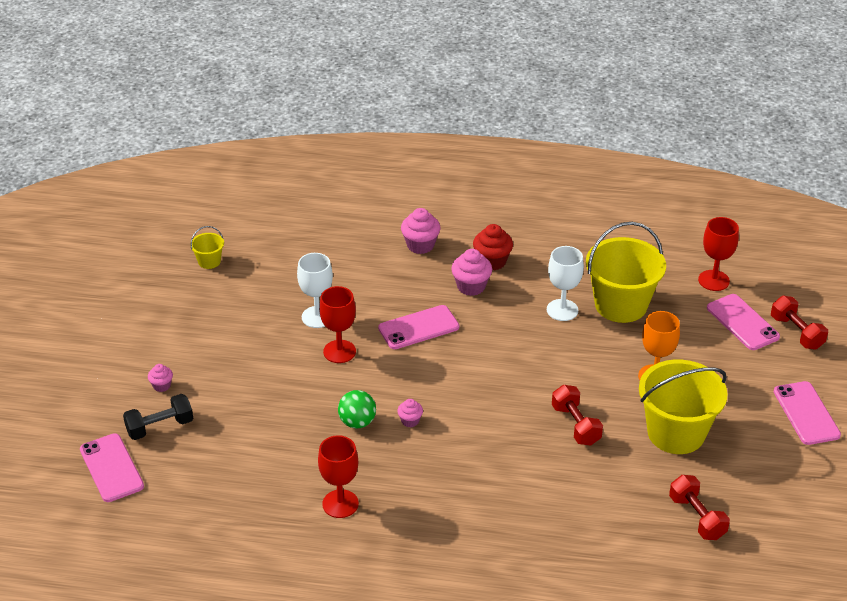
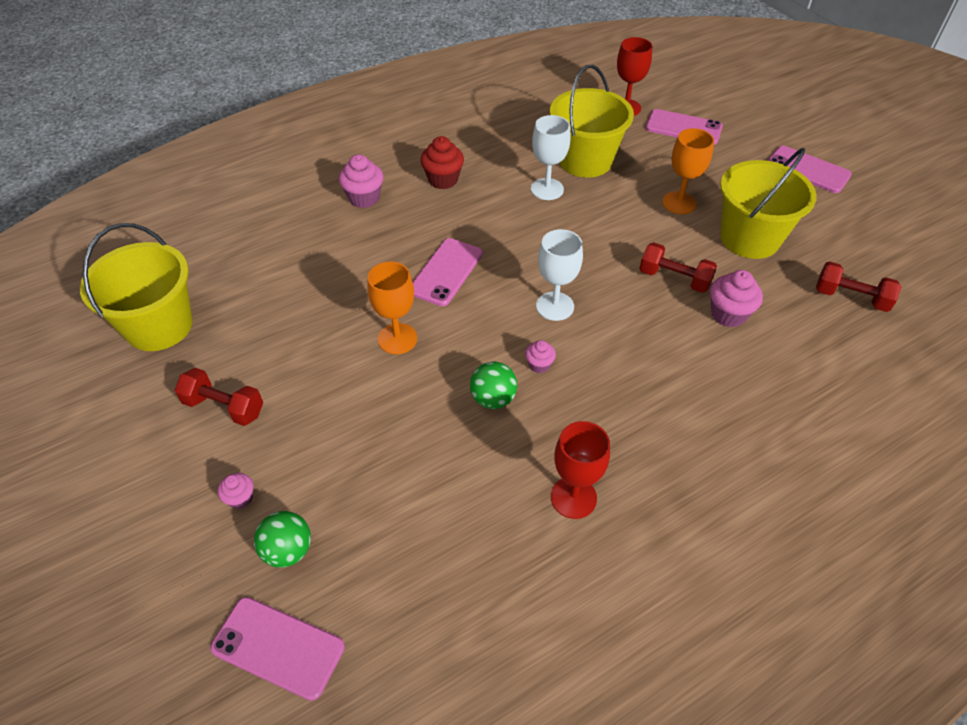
camera: 40 degrees left, 10 degrees up
(160, 427) = (288, 550): black dumbbell -> green ball
(209, 261) = (159, 326): yellow bucket -> yellow bucket, size x2.26
(317, 317) = (338, 317): white goblet -> white goblet (555, 306)
(339, 351) = (397, 339): red goblet -> orange goblet
(471, 286) = (450, 210): pink cupcake -> pink cupcake (728, 314)
(796, 333) = (726, 116): red dumbbell -> red dumbbell (224, 407)

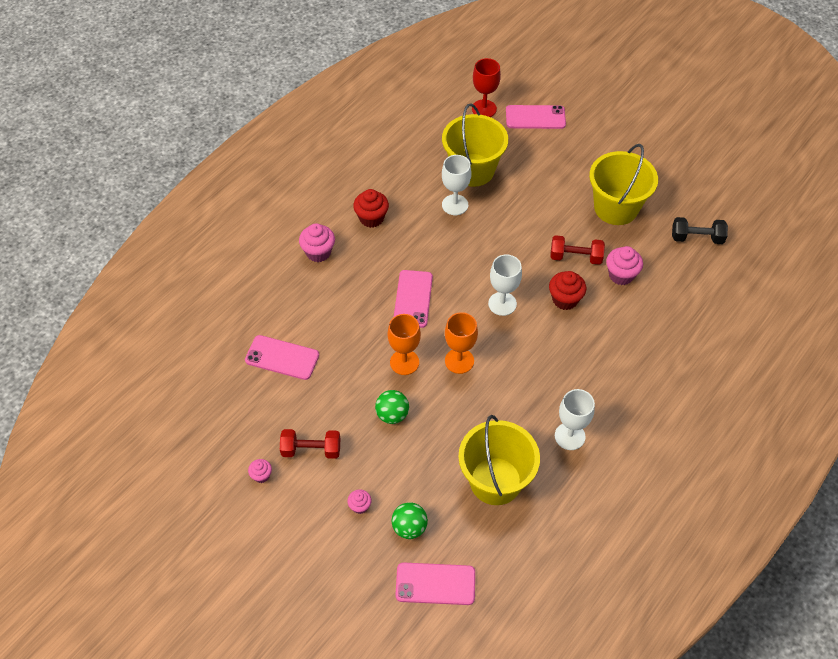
camera: 20 degrees left, 5 degrees up
(159, 326) = (225, 405): yellow bucket -> yellow bucket (495, 481)
(493, 399) = (490, 386): green ball -> green ball (392, 415)
(539, 365) = (510, 352): pink cupcake -> pink cupcake (261, 475)
(573, 497) = (569, 436): red goblet -> white goblet
(640, 323) = (565, 299): none -> red cupcake
(679, 203) = (556, 190): orange goblet -> orange goblet (459, 361)
(808, 170) = (638, 134): pink phone -> pink phone (282, 358)
(851, 298) = (697, 238): red dumbbell -> black dumbbell

